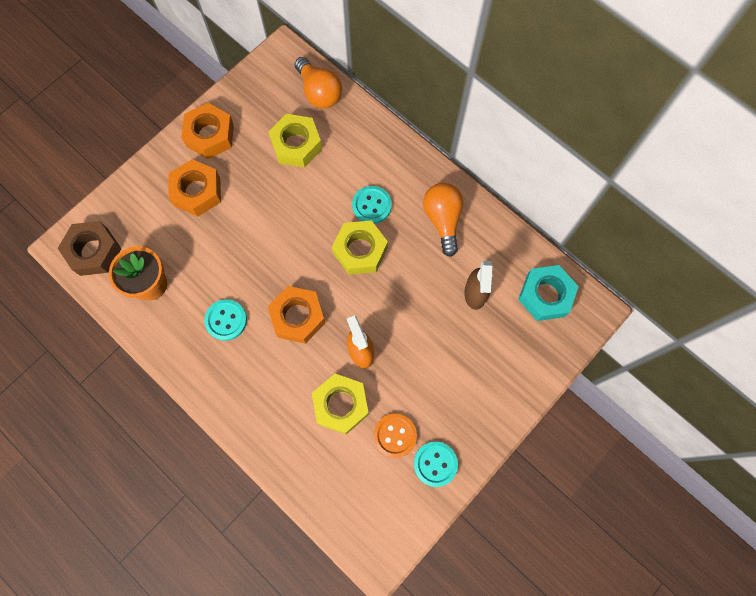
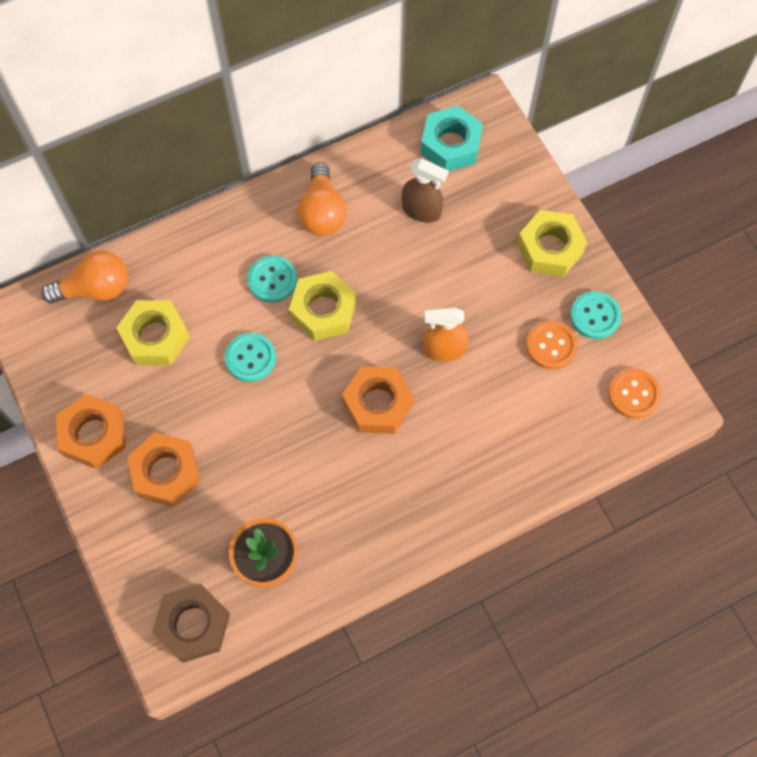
camera: 70 degrees left, 5 degrees down
(226, 320) = (350, 486): turquoise button -> turquoise button (250, 358)
(341, 405) = (498, 390): yellow nut -> yellow nut (550, 248)
(376, 518) = (633, 394): none -> orange button
(443, 220) = (322, 212): orange light bulb -> orange light bulb turned 105 degrees counterclockwise

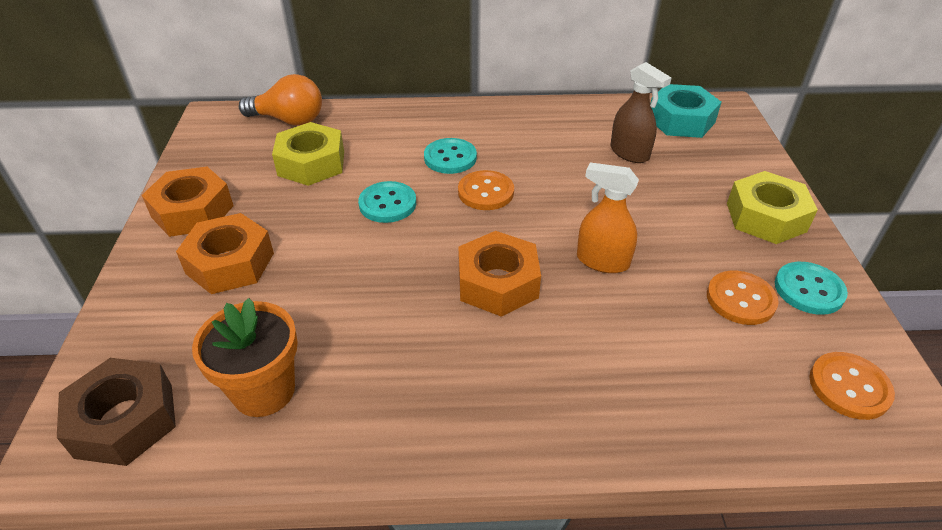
camera: 25 degrees right, 25 degrees down
(322, 212) = (528, 129): orange light bulb -> none
(323, 310) = (486, 192): yellow nut -> orange button

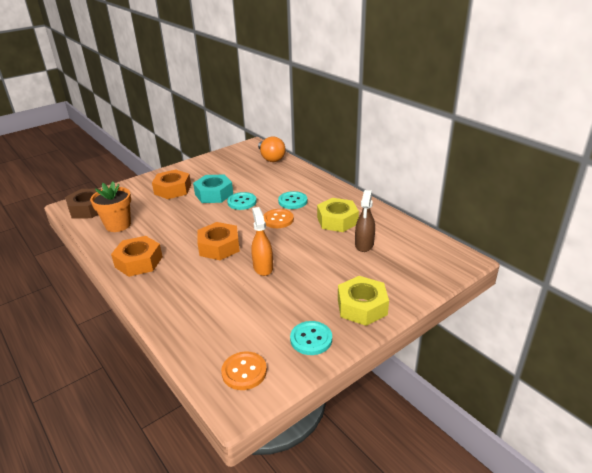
camera: 55 degrees right, 10 degrees down
(192, 211) = (192, 170): orange nut -> orange nut (139, 262)
(311, 163) = (248, 176): yellow nut -> yellow nut (337, 220)
(681, 120) = (423, 249): turquoise nut -> turquoise nut (214, 194)
(740, 299) = (278, 317): orange button -> none

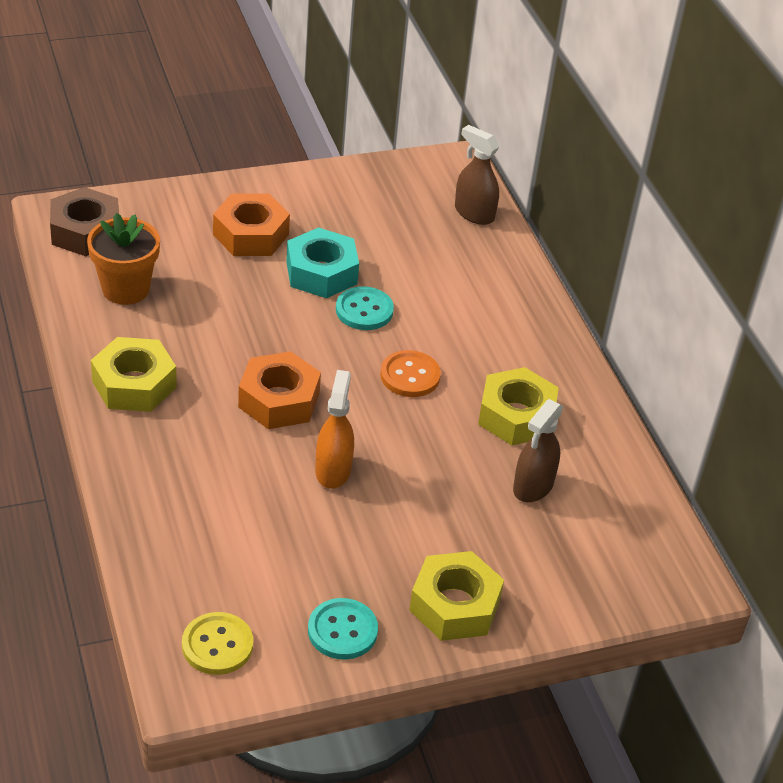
camera: 15 degrees right, 10 degrees up
(139, 262) = (134, 384): orange nut -> yellow nut
(244, 372) = (217, 645): orange button -> yellow button
(271, 158) = (474, 213): orange light bulb -> brown spray bottle
(292, 201) = (459, 341): turquoise button -> none

